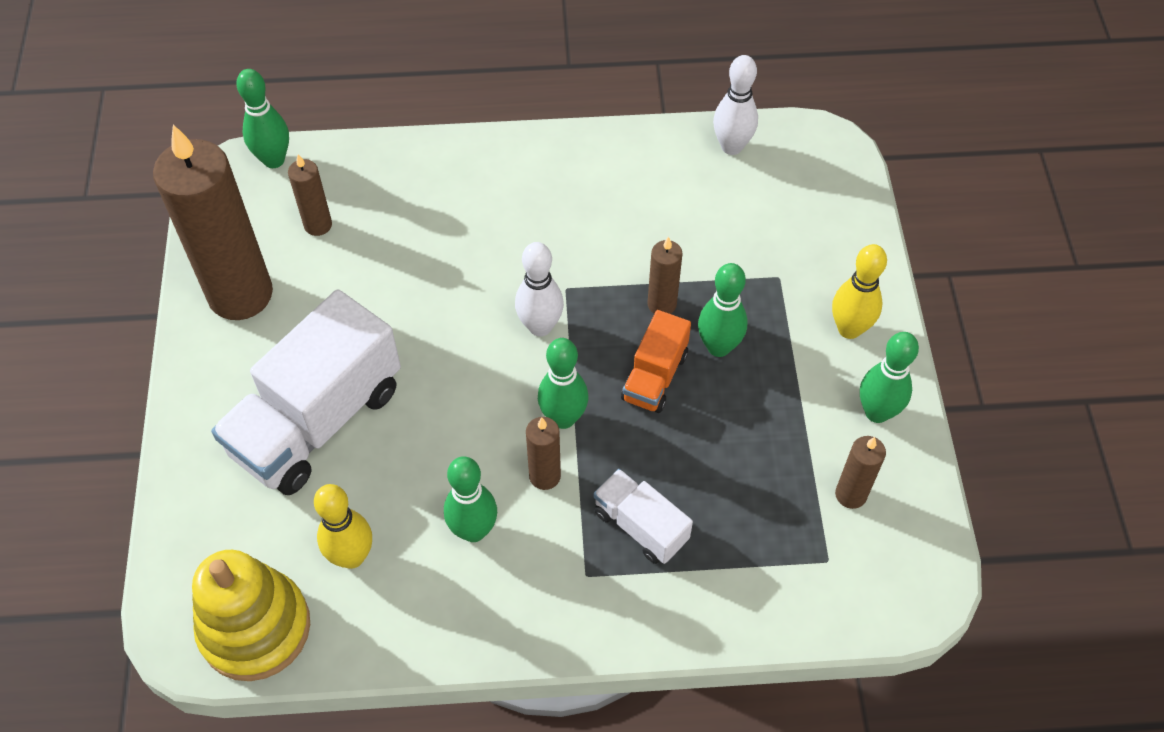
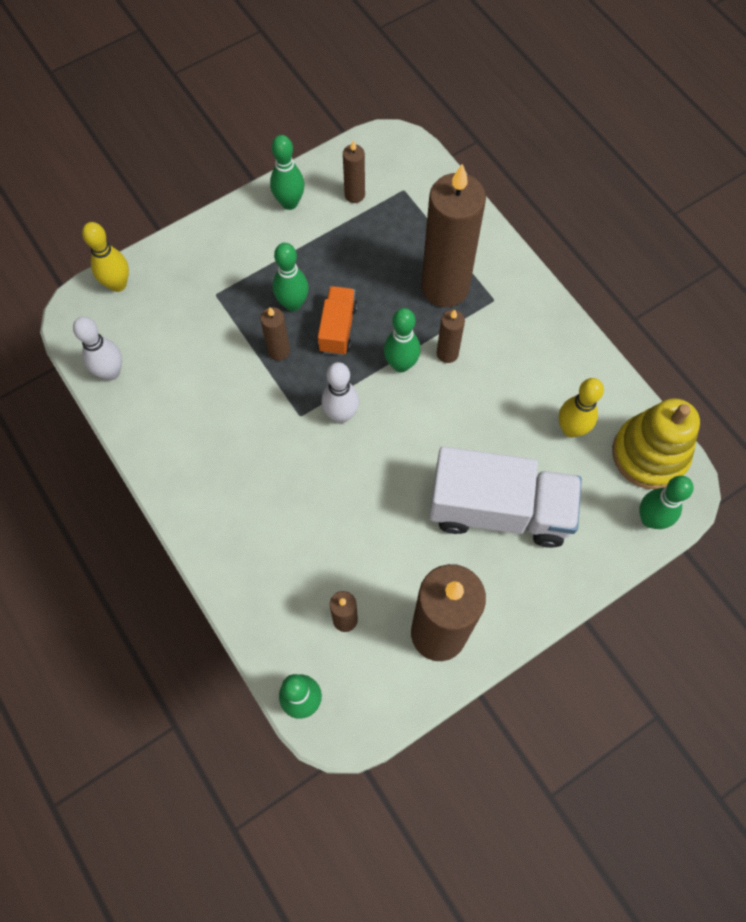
camera: 120 degrees left, 10 degrees up
(473, 530) = (508, 372): green bowling pin -> green bowling pin (650, 519)
(640, 526) = (445, 287): white truck -> brown candle
(654, 376) = (338, 328): orange truck -> orange truck turned 75 degrees counterclockwise
(849, 329) = (235, 239): yellow bowling pin -> yellow bowling pin (118, 284)

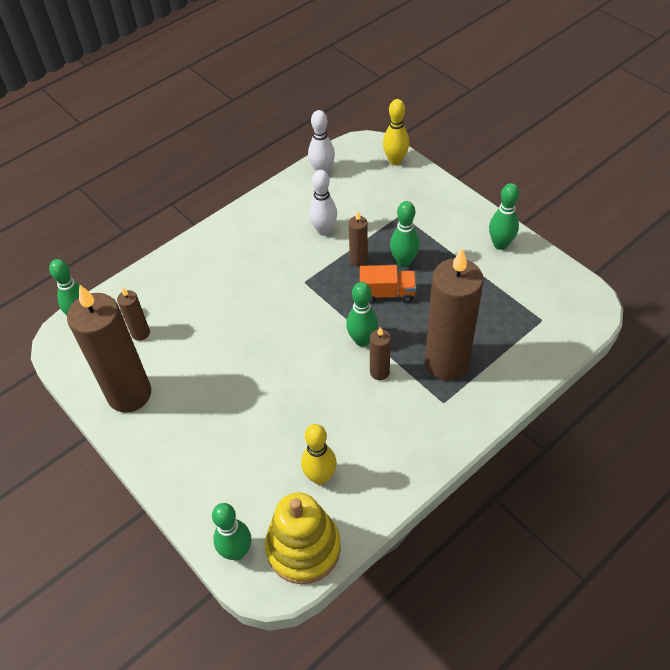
camera: 85 degrees right, 15 degrees down
(341, 414) = (309, 307): white bowling pin -> white bowling pin (324, 230)
(354, 195) = (524, 286): brown candle -> none
(499, 510) = (236, 426): white truck -> none

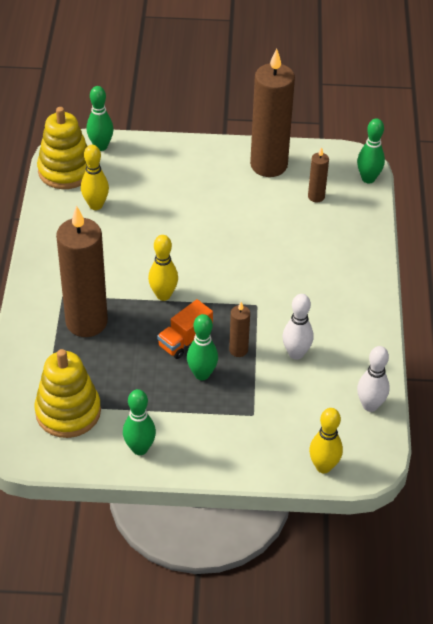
camera: 130 degrees right, 5 degrees down
(362, 340) = (163, 295): green bowling pin -> yellow bowling pin
(379, 372) = (127, 284): brown candle -> none
(528, 302) = (68, 412): none -> yellow stacking toy

